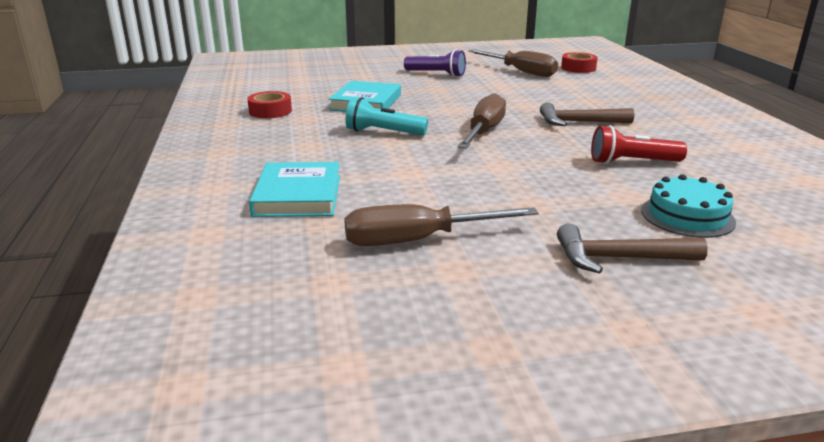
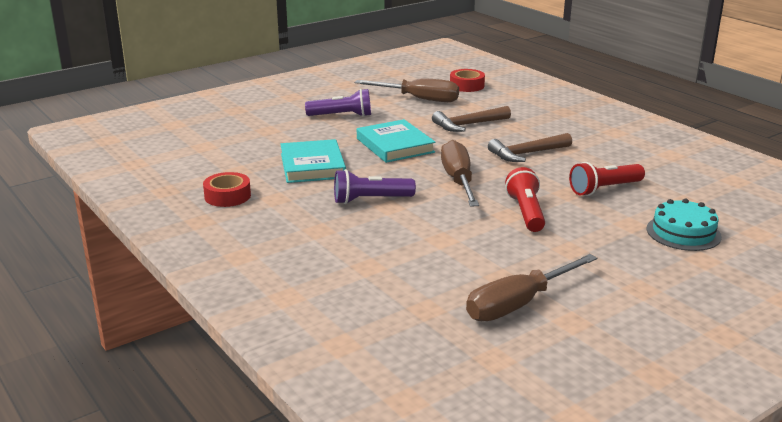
camera: 25 degrees left, 0 degrees up
(298, 195) = (373, 286): turquoise book -> turquoise book (395, 145)
(383, 132) = (370, 200): turquoise flashlight -> purple flashlight
(522, 166) = (526, 212): none -> red flashlight
(619, 258) = (670, 281): brown hammer -> brown hammer (468, 125)

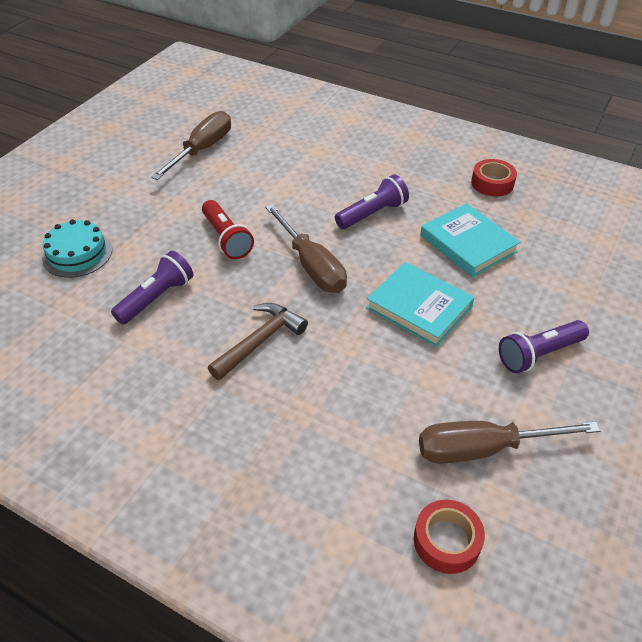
camera: 155 degrees right, 20 degrees up
(468, 125) = (365, 390): brown hammer -> none
(604, 189) = (157, 298): red flashlight -> purple flashlight

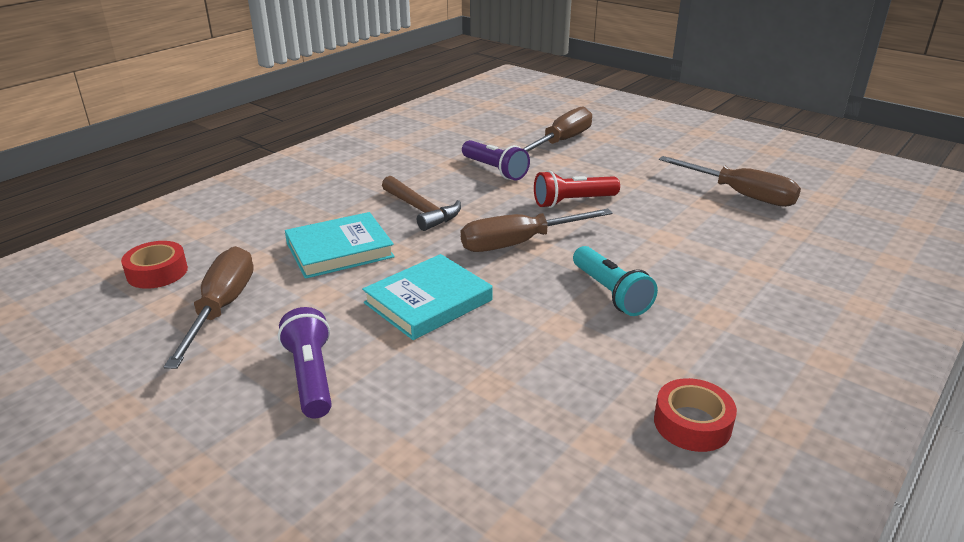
camera: 100 degrees right, 15 degrees down
(77, 254) = (561, 141): turquoise cake -> brown screwdriver
(372, 214) = (610, 293): purple flashlight -> turquoise flashlight
(468, 243) = (536, 362): turquoise book -> turquoise book (339, 250)

